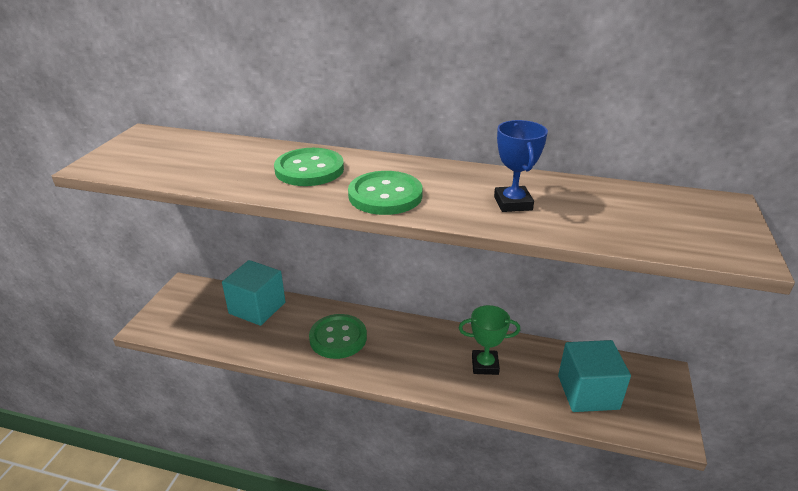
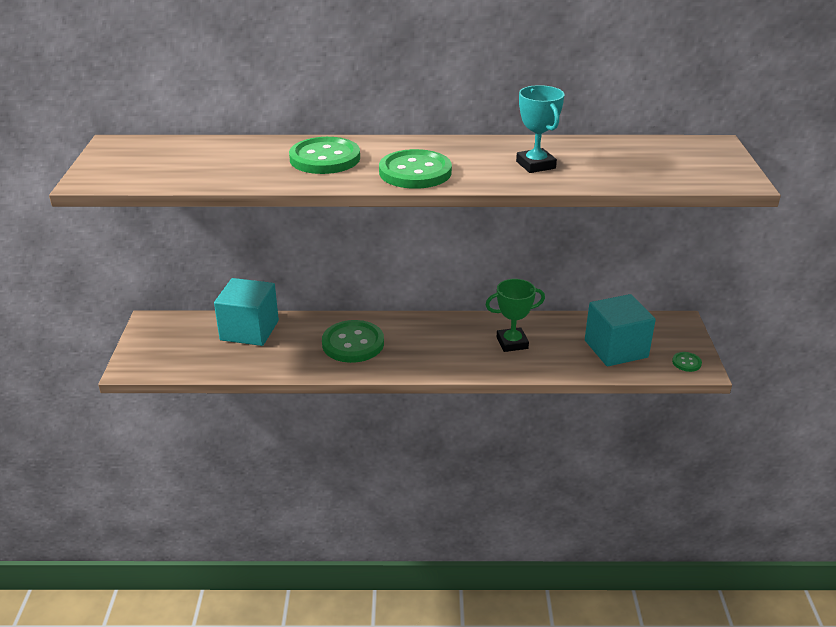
camera: 15 degrees left, 0 degrees up
(513, 203) = (535, 165): blue trophy -> turquoise trophy
(660, 424) = (686, 363): none -> green button

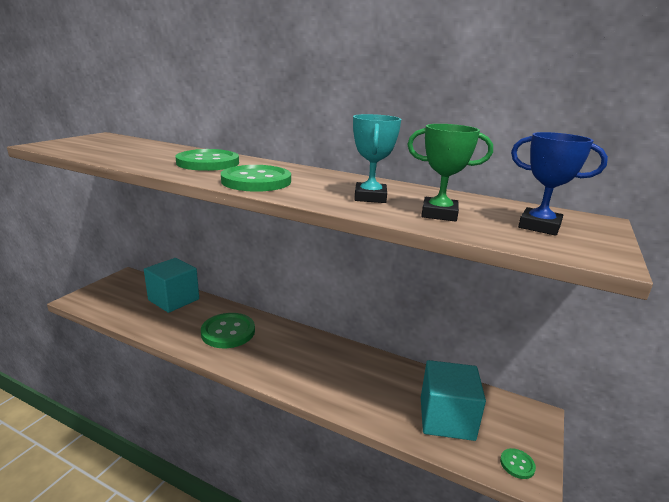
camera: 25 degrees right, 10 degrees down
(512, 343) = (351, 376): green trophy -> green trophy (439, 214)
(685, 162) = (539, 226): none -> blue trophy

